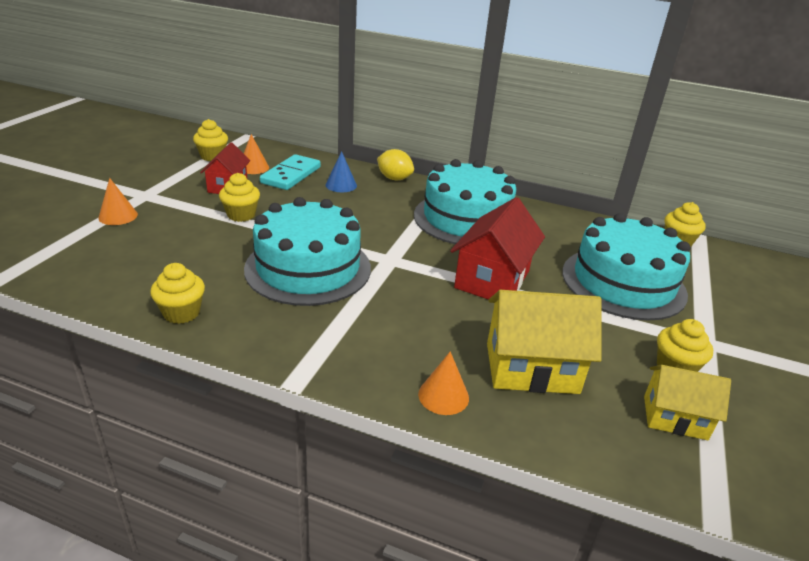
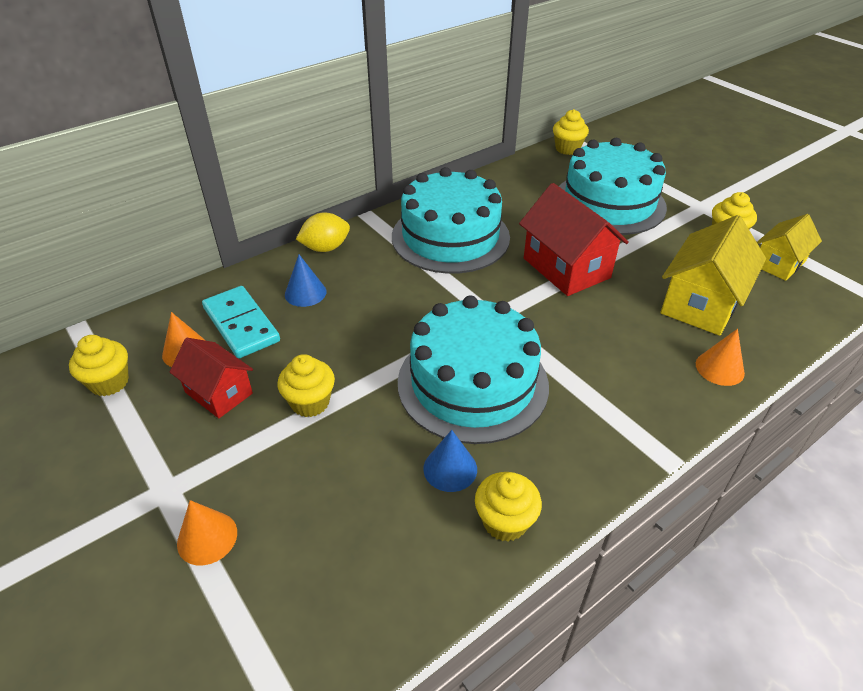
camera: 55 degrees left, 10 degrees up
(217, 279) = (450, 468): none -> blue cone

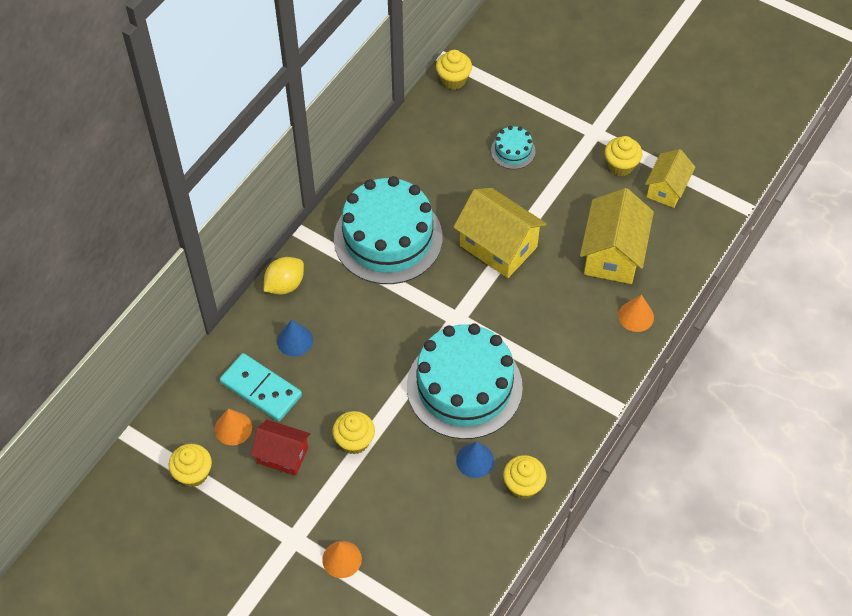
camera: 20 degrees left, 15 degrees up
(566, 268) = (498, 246): red house -> yellow house
(609, 203) = (513, 151): turquoise cake -> turquoise cake, size x0.43

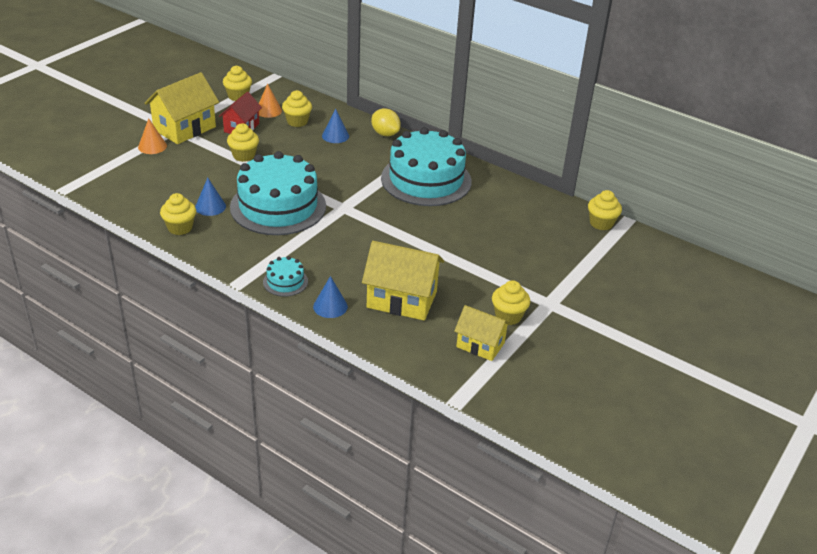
camera: 90 degrees right, 20 degrees down
(261, 389) = (297, 121): turquoise domino -> yellow cupcake
(498, 246) = (415, 234): yellow house -> yellow house (185, 128)
(513, 151) = (521, 250): turquoise cake -> turquoise cake (285, 282)
(636, 316) = (330, 306): orange cone -> blue cone

